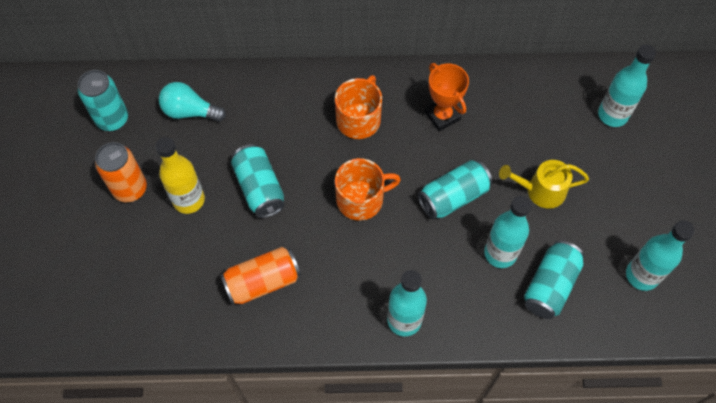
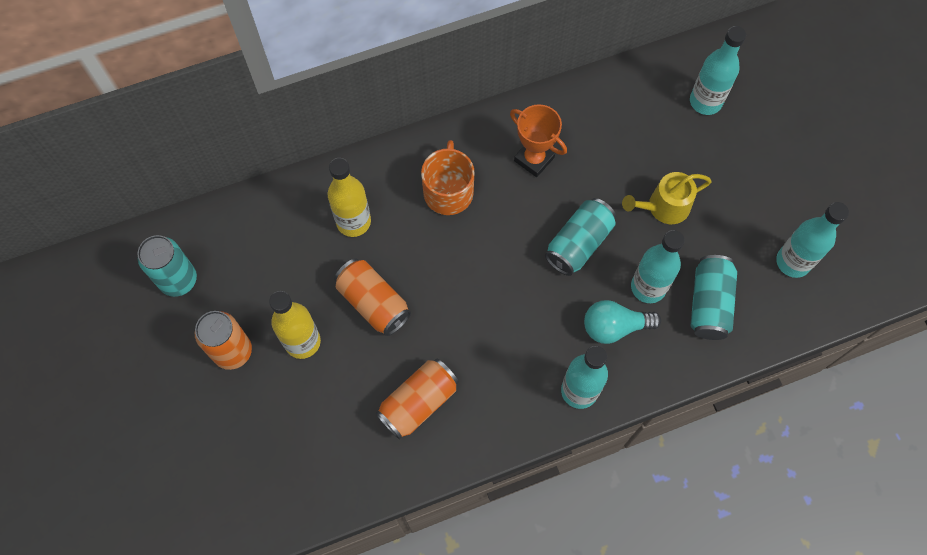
camera: 20 degrees left, 5 degrees up
(190, 112) = (262, 243): turquoise light bulb -> turquoise light bulb (614, 327)
(259, 188) = (373, 303): turquoise can -> orange can
(270, 119) = (353, 222): none -> yellow bottle
(361, 199) = (485, 278): orange mug -> none

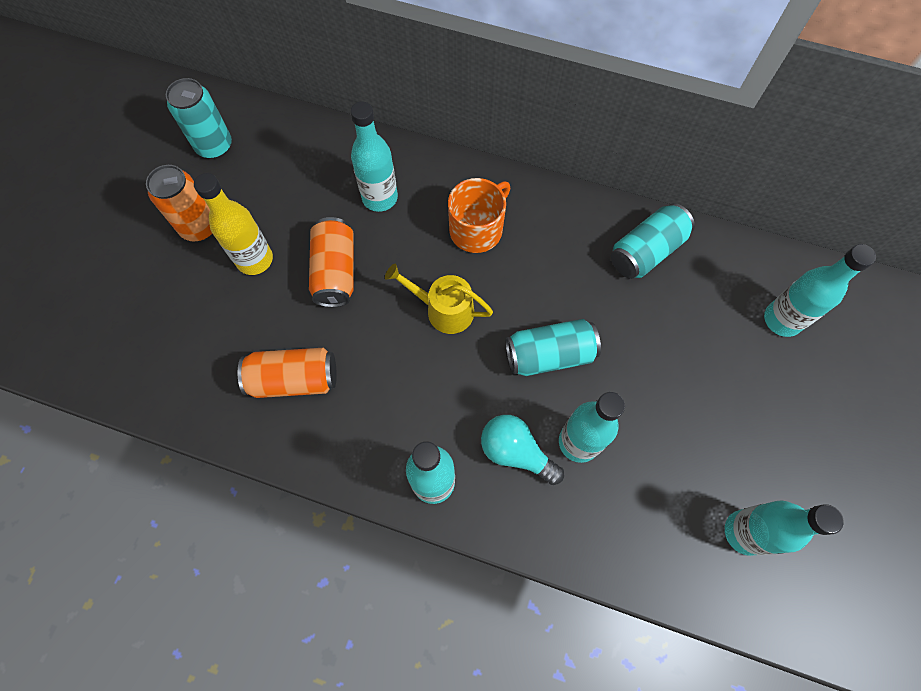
camera: 40 degrees right, 0 degrees up
(353, 222) = (380, 198): yellow bottle -> turquoise bottle
(534, 159) = (574, 255): orange trophy -> none
(664, 207) = (657, 383): yellow watering can -> yellow watering can (444, 310)
(709, 304) = (624, 504): turquoise can -> turquoise can (646, 251)

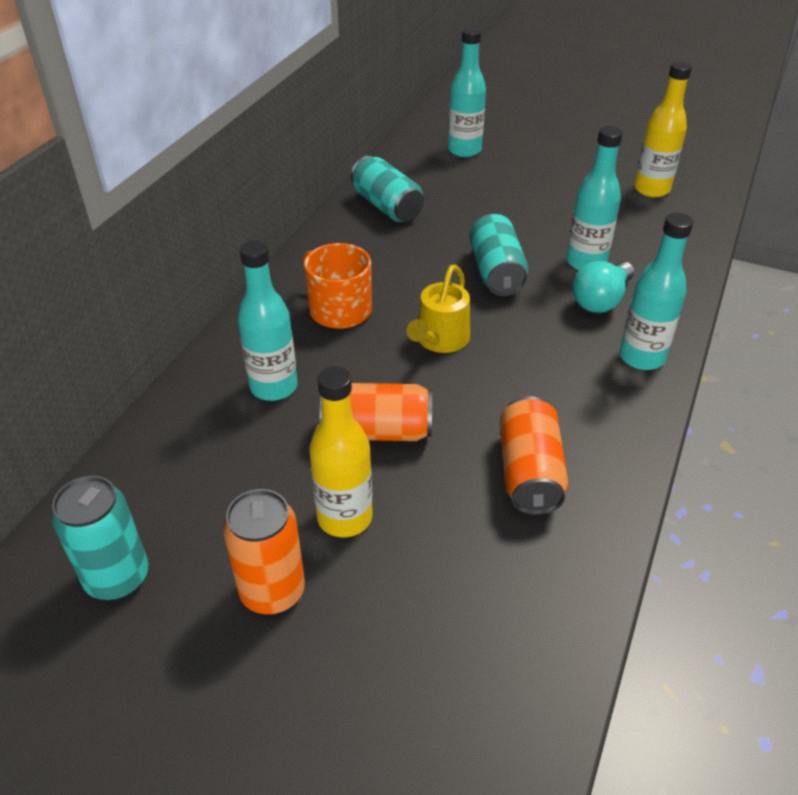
camera: 85 degrees left, 25 degrees down
(744, 532) = (651, 189): turquoise bottle -> yellow bottle

